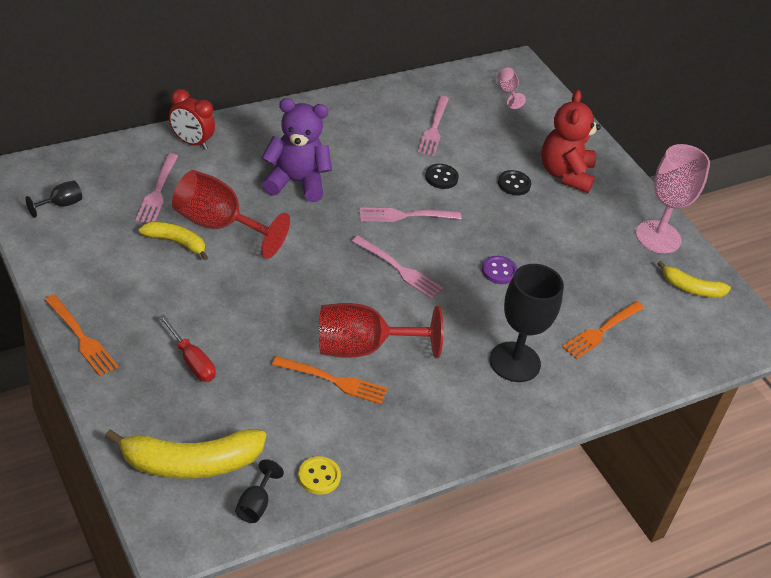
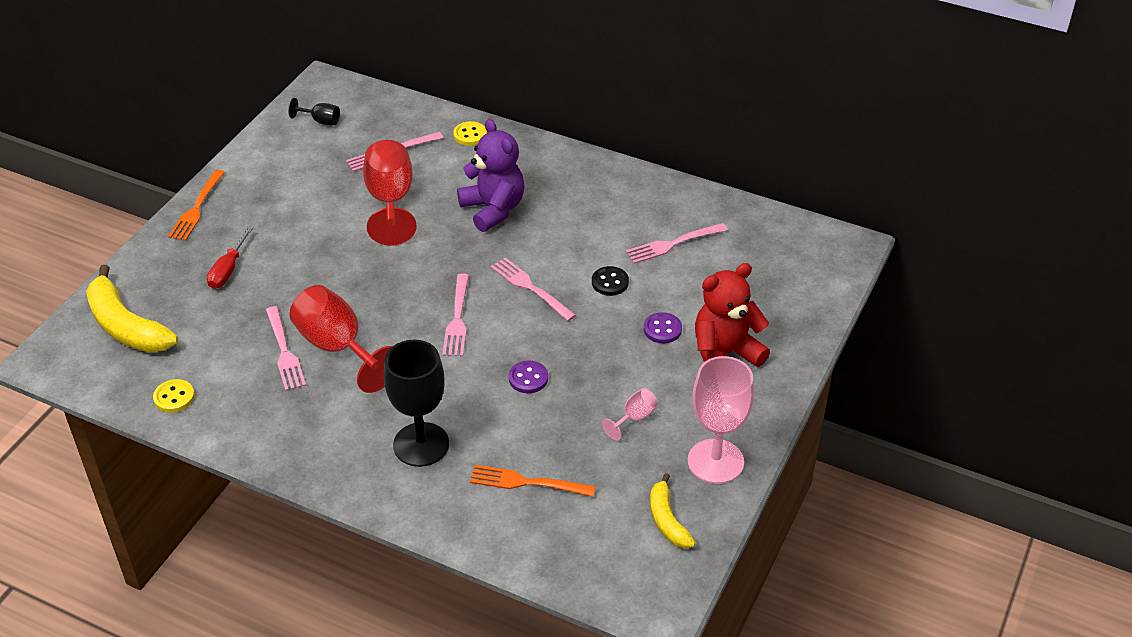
camera: 60 degrees right, 0 degrees up
(176, 242) = (345, 192): yellow banana -> none
(191, 142) = (470, 135): red clock -> yellow button
(255, 504) = (116, 379): black goblet -> none
(334, 381) = (284, 352): orange fork -> pink fork
(508, 92) = (796, 260): pink goblet -> pink goblet (634, 418)
(514, 184) = (662, 329): black button -> purple button

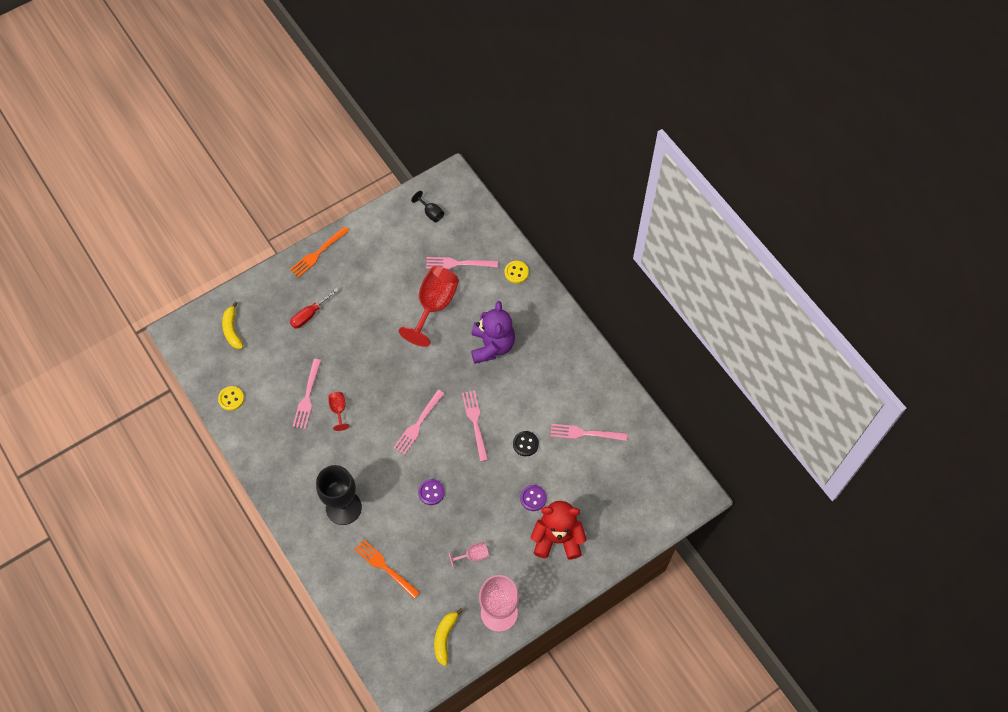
camera: 30 degrees right, 20 degrees up
(126, 326) = (232, 330): yellow banana -> yellow banana, size x0.57
(338, 348) = (338, 410): red goblet -> red goblet, size x0.46

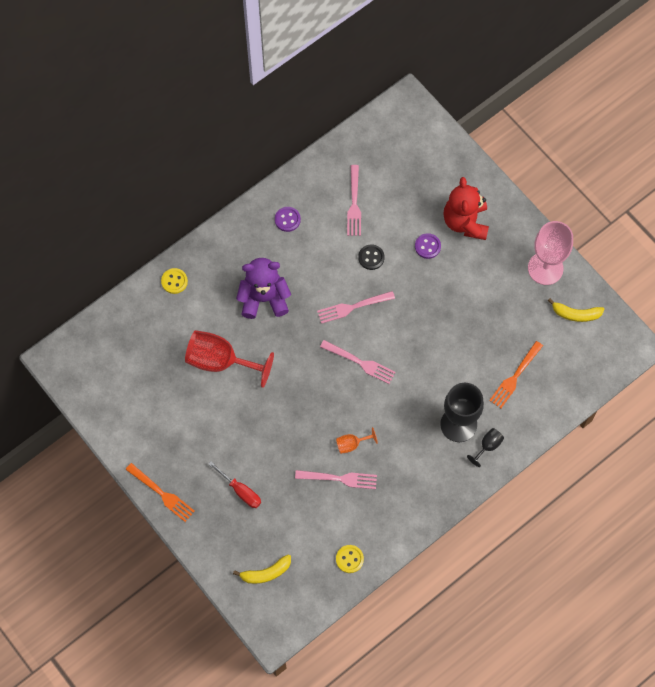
camera: 95 degrees left, 5 degrees up
(338, 410) = (352, 444): red goblet -> orange goblet
(431, 213) = (103, 377): black goblet -> black goblet (488, 446)
(431, 492) = (432, 342): purple button -> purple button (287, 219)
(458, 263) = (166, 342): pink fork -> none
(473, 555) = (492, 296): pink goblet -> none

